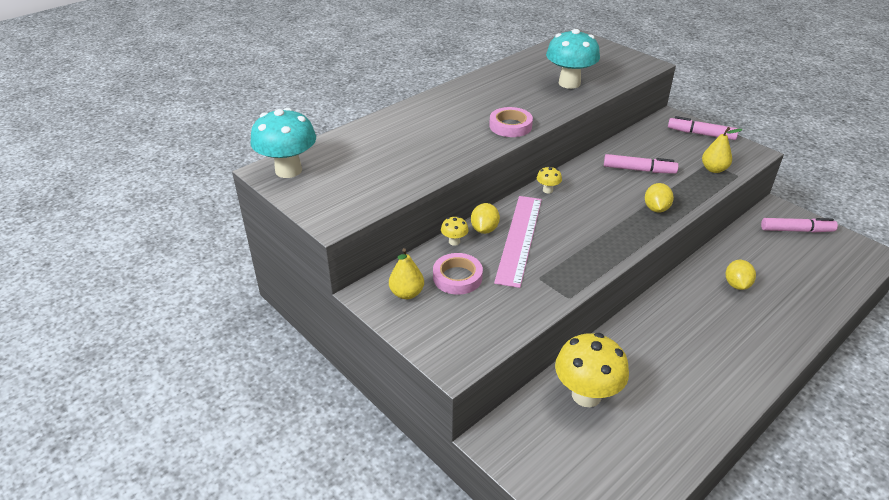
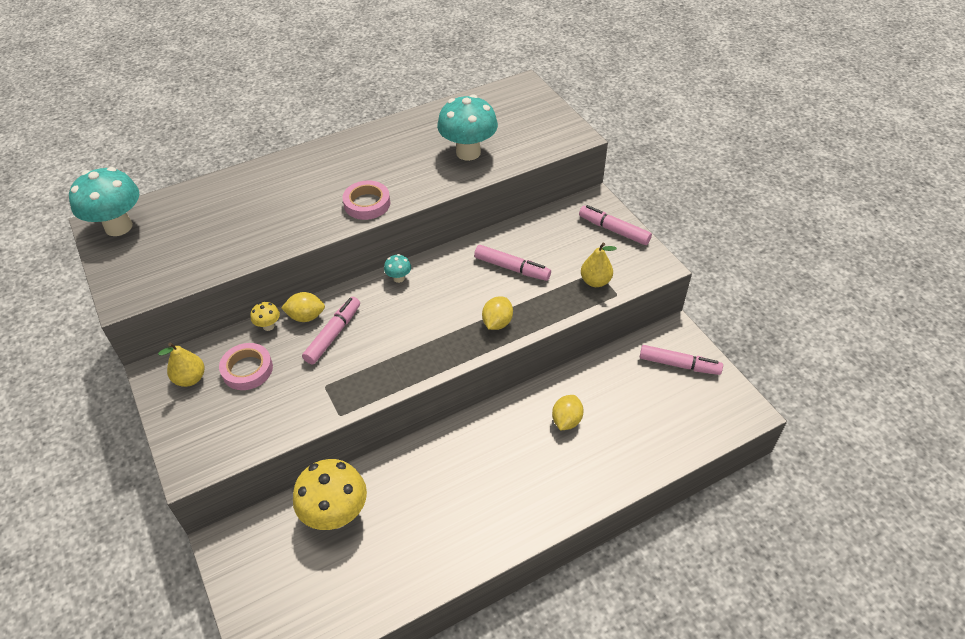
camera: 15 degrees right, 10 degrees up
(484, 229) = (306, 316): yellow lemon -> yellow lemon turned 60 degrees clockwise
(519, 239) = (333, 334): pink ruler -> pink marker
(547, 190) = (399, 278): yellow mushroom -> turquoise mushroom

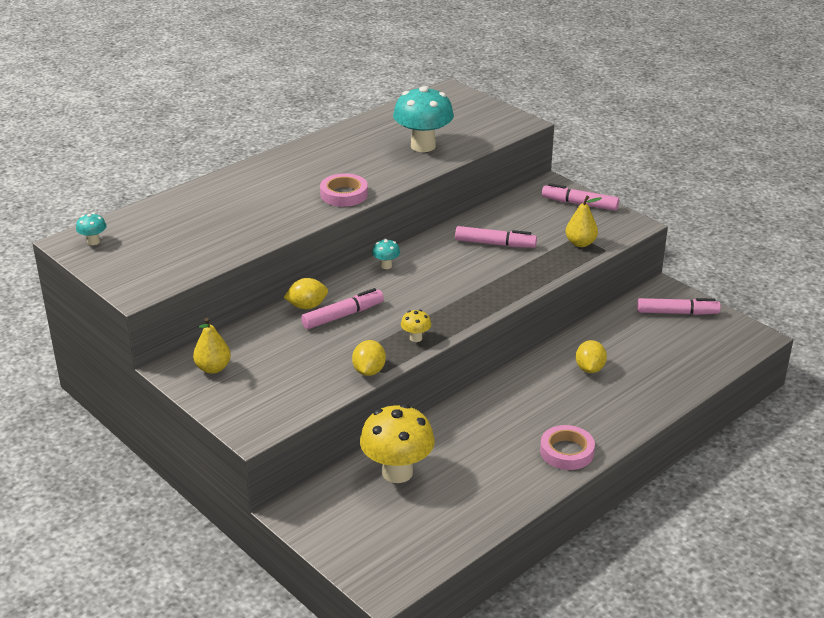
camera: 15 degrees left, 15 degrees down
(118, 227) = (93, 241): turquoise mushroom -> turquoise mushroom, size x0.44
(247, 369) = (269, 353): pink tape -> pink tape (566, 452)
(268, 326) = (272, 318): yellow mushroom -> yellow mushroom (416, 338)
(333, 334) = (343, 315): pink marker -> pink marker turned 45 degrees clockwise
(497, 323) = (501, 285): yellow lemon -> yellow lemon (369, 371)

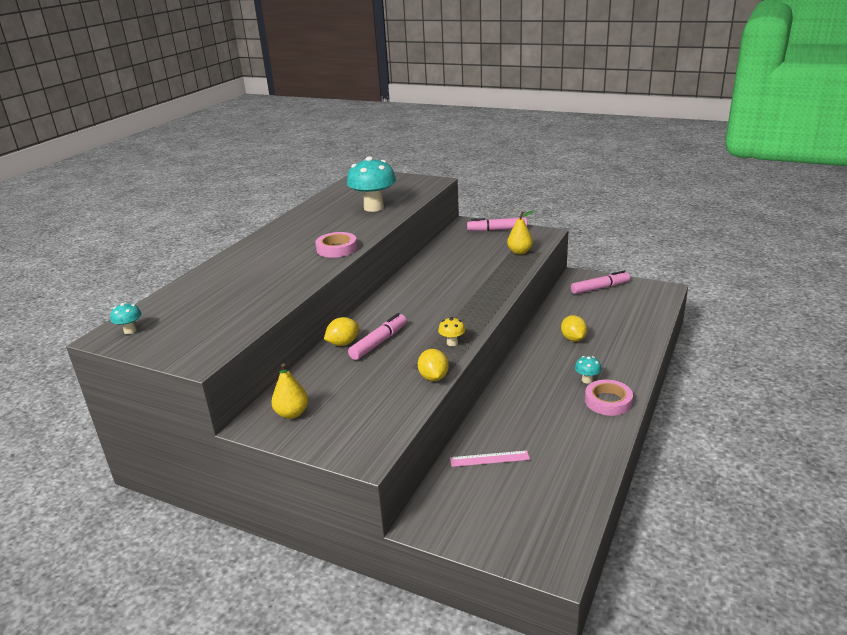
camera: 20 degrees left, 5 degrees down
(386, 266) = (387, 299): turquoise mushroom -> turquoise mushroom (587, 380)
(397, 472) = (489, 459): yellow mushroom -> pink ruler
(495, 244) = (459, 266): pink marker -> none

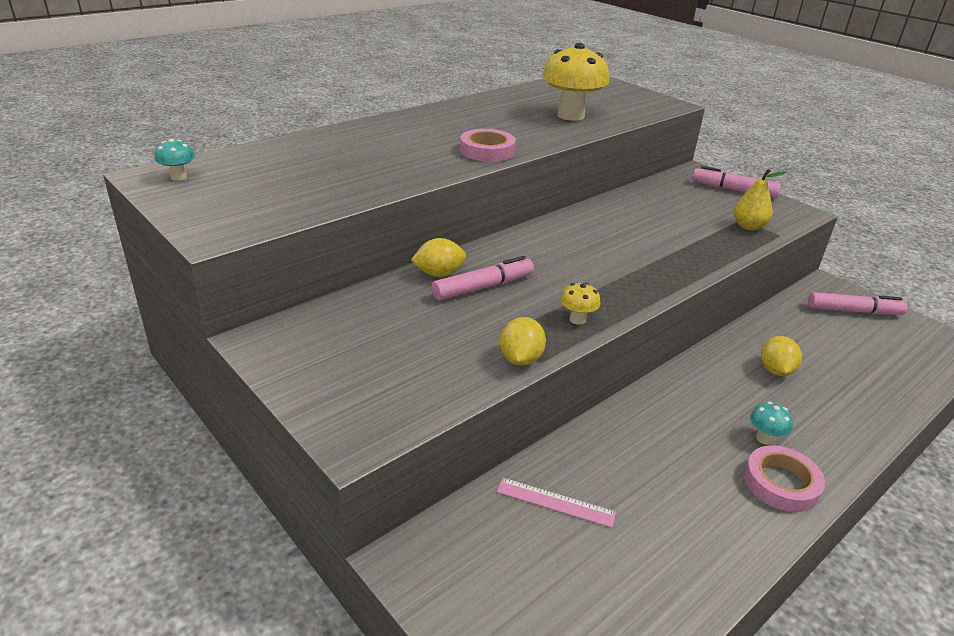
camera: 20 degrees right, 5 degrees up
(292, 413) = (311, 343): yellow pear -> none
(373, 207) = (570, 116): turquoise mushroom -> yellow mushroom

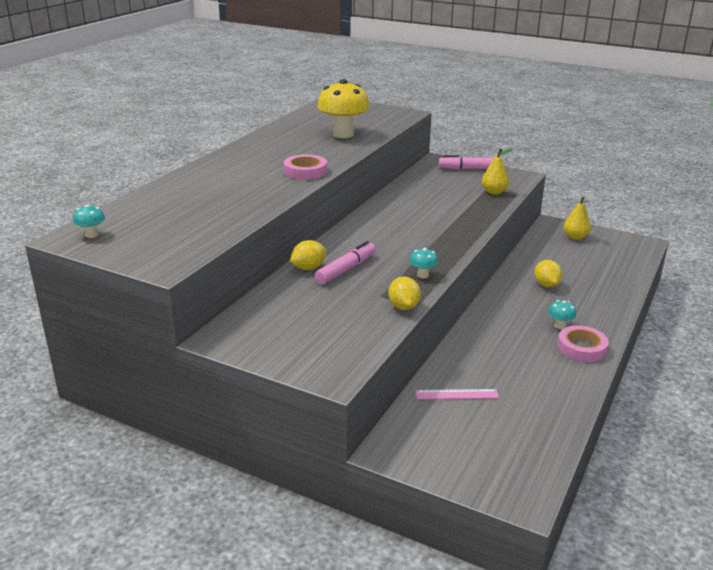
camera: 20 degrees left, 5 degrees down
(577, 319) = (423, 275): yellow mushroom -> turquoise mushroom
(853, 311) = (575, 237): pink marker -> yellow pear

